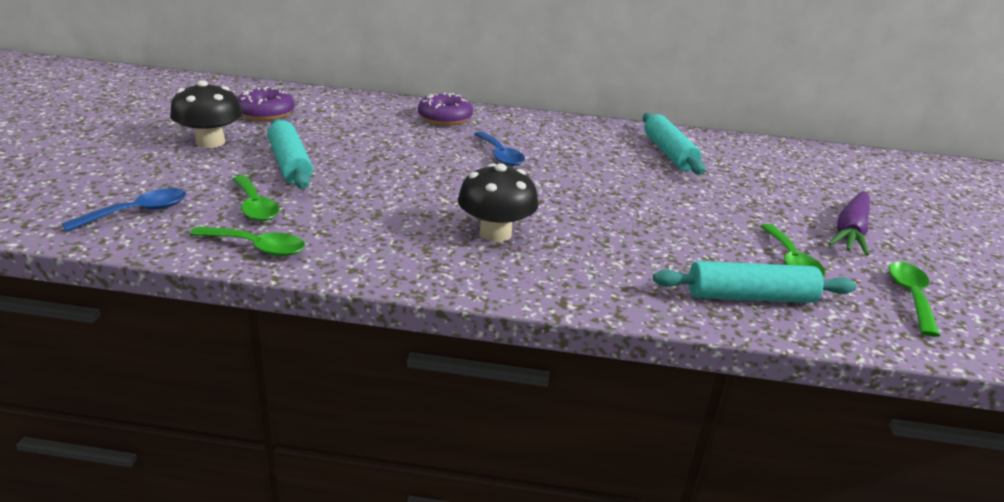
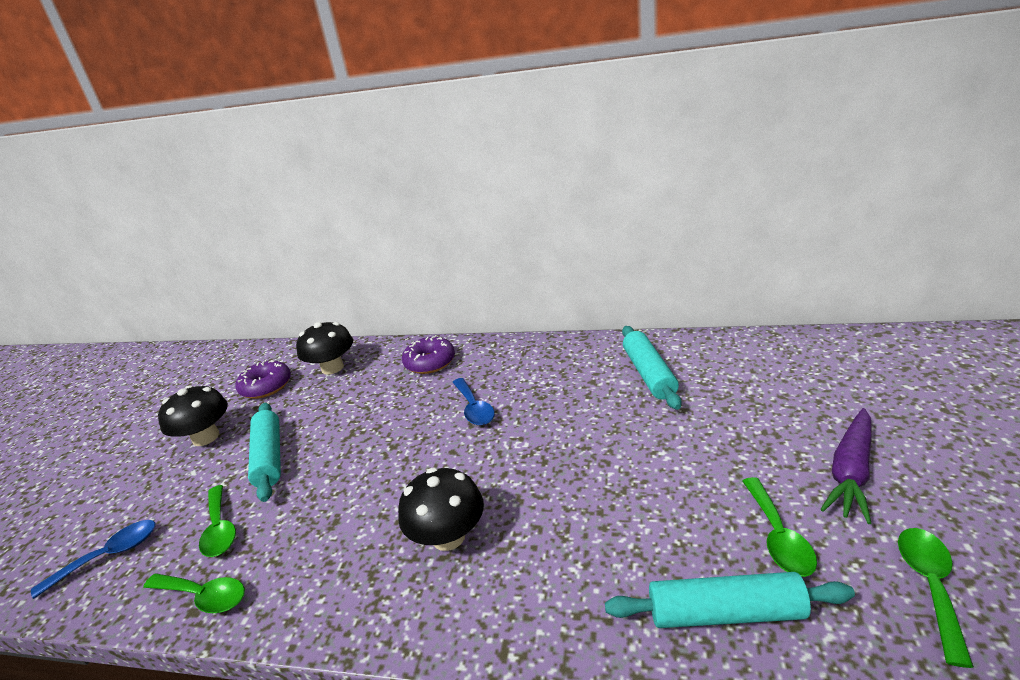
camera: 10 degrees right, 0 degrees up
(337, 109) = (332, 368): none -> black mushroom

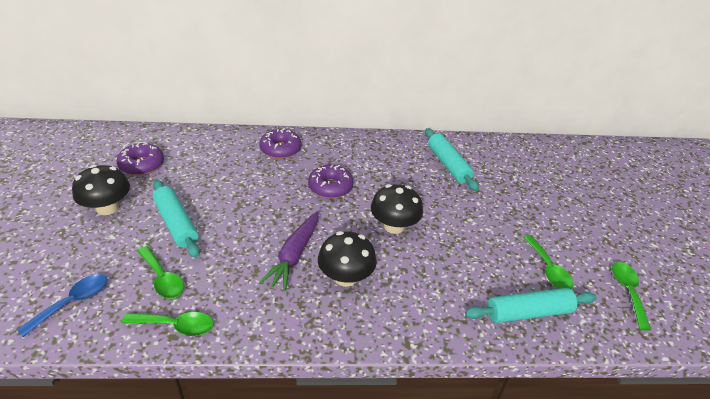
camera: 20 degrees left, 10 degrees up
(332, 368) = (196, 151): black mushroom -> black mushroom (394, 226)
(474, 408) = (330, 187): blue spoon -> purple donut
(851, 472) = (581, 231): purple carrot -> purple carrot (294, 255)

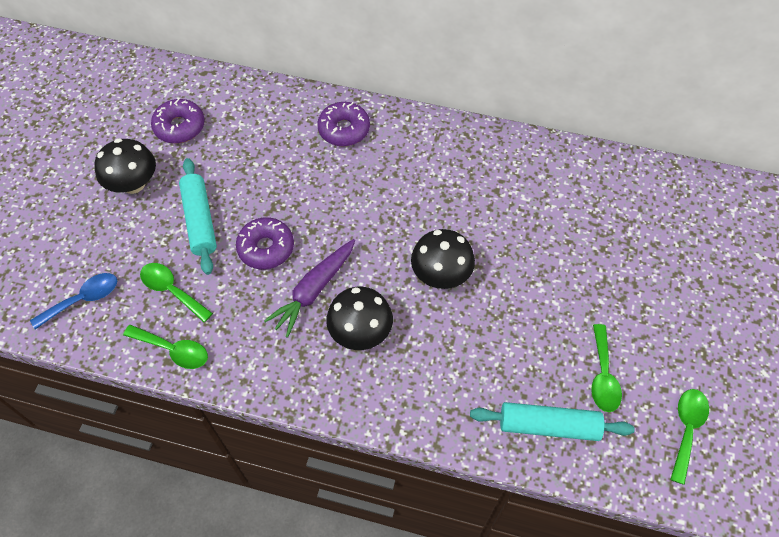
camera: 20 degrees right, 20 degrees up
(162, 279) = (171, 290): green spoon -> green spoon turned 150 degrees clockwise
(330, 187) = (385, 201): purple donut -> purple donut (266, 248)
(448, 165) = (548, 193): turquoise rolling pin -> none

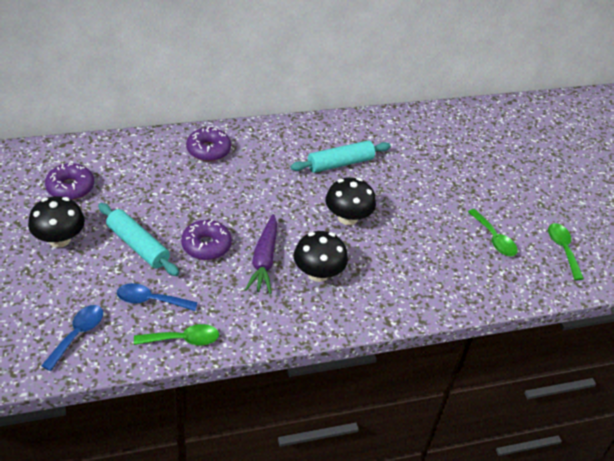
camera: 35 degrees left, 15 degrees down
(171, 290) = (150, 300): green spoon -> blue spoon
(548, 426) = (483, 280): turquoise rolling pin -> turquoise rolling pin (340, 163)

